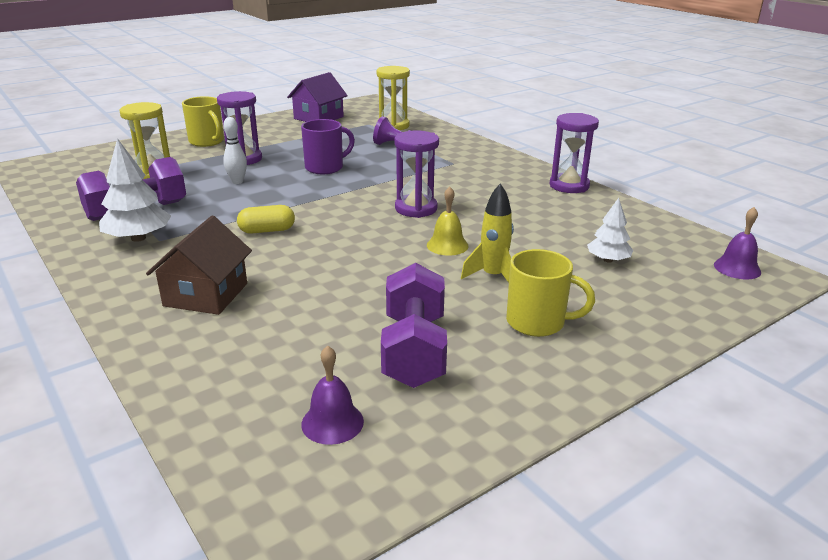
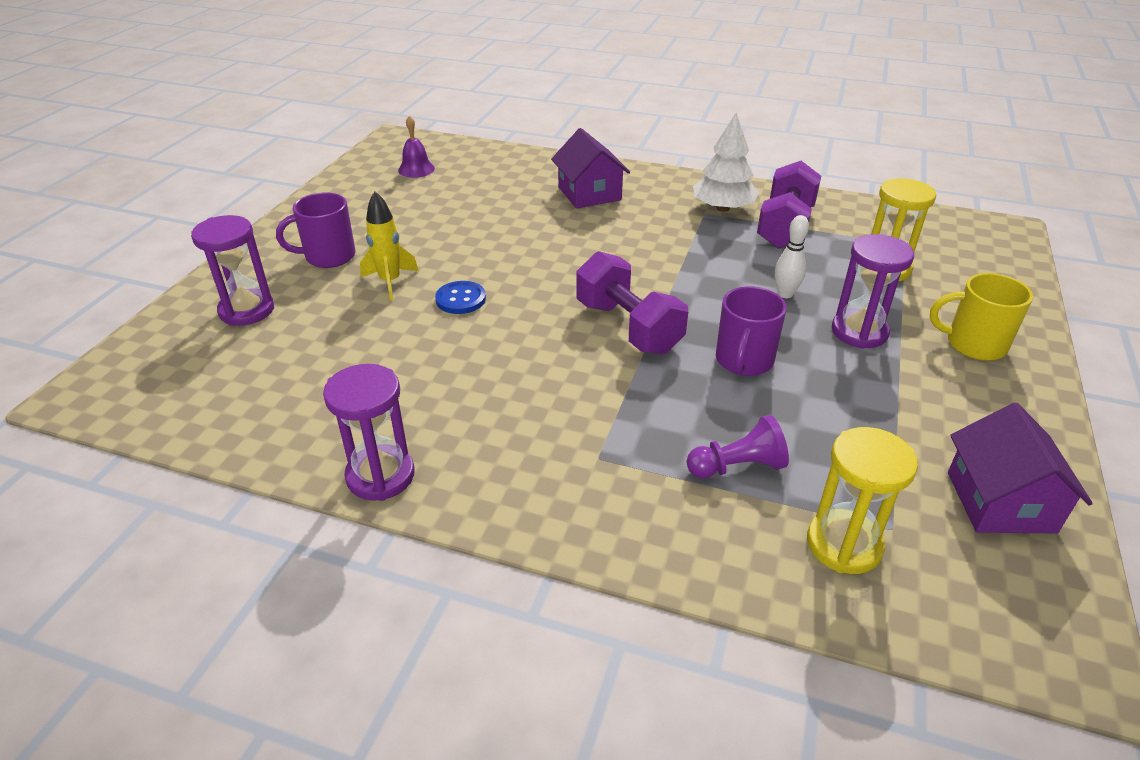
camera: 145 degrees right, 10 degrees up
(206, 294) = (589, 193): brown house -> purple house
(267, 230) = (642, 252): yellow capsule -> none
(414, 350) = (405, 211): purple dumbbell -> purple dumbbell (628, 327)
(416, 209) = (544, 335): purple hourglass -> purple hourglass (247, 310)
(447, 245) = (460, 299): yellow bell -> blue button
(537, 322) = (328, 256): yellow mug -> purple mug
(608, 260) = (283, 343): white tree -> none
(737, 268) = (129, 387): purple bell -> none

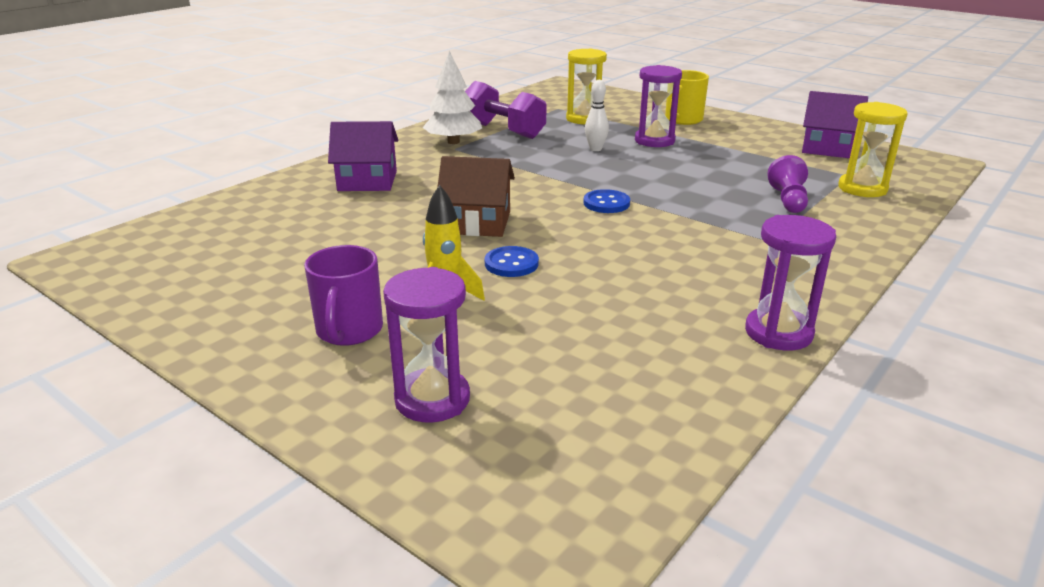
camera: 70 degrees left, 10 degrees down
(416, 169) = (187, 254): purple bell -> none
(534, 265) = (477, 223): none -> brown house
(628, 327) = (606, 203): purple dumbbell -> blue button
(743, 361) = (672, 176): purple mug -> none

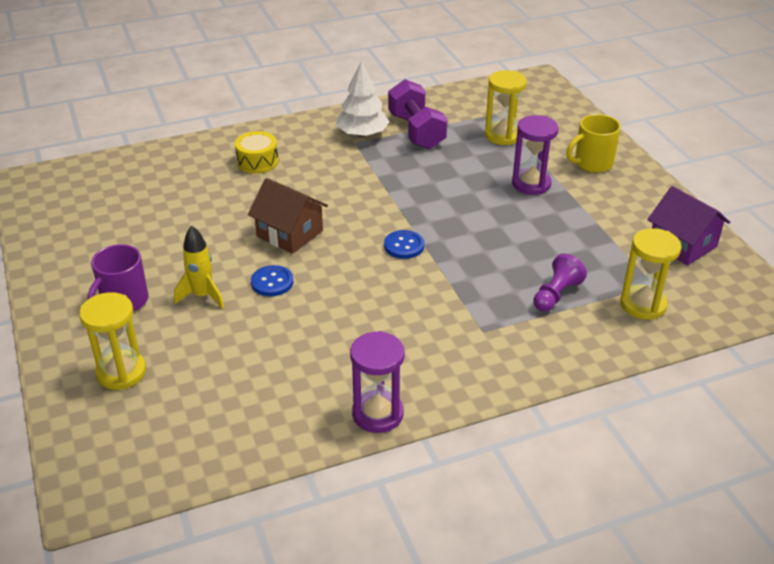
camera: 30 degrees right, 10 degrees up
(367, 181) = (257, 162): purple house -> yellow drum
(432, 399) = (121, 372): purple hourglass -> yellow hourglass
(595, 149) = (467, 179): white bowling pin -> none

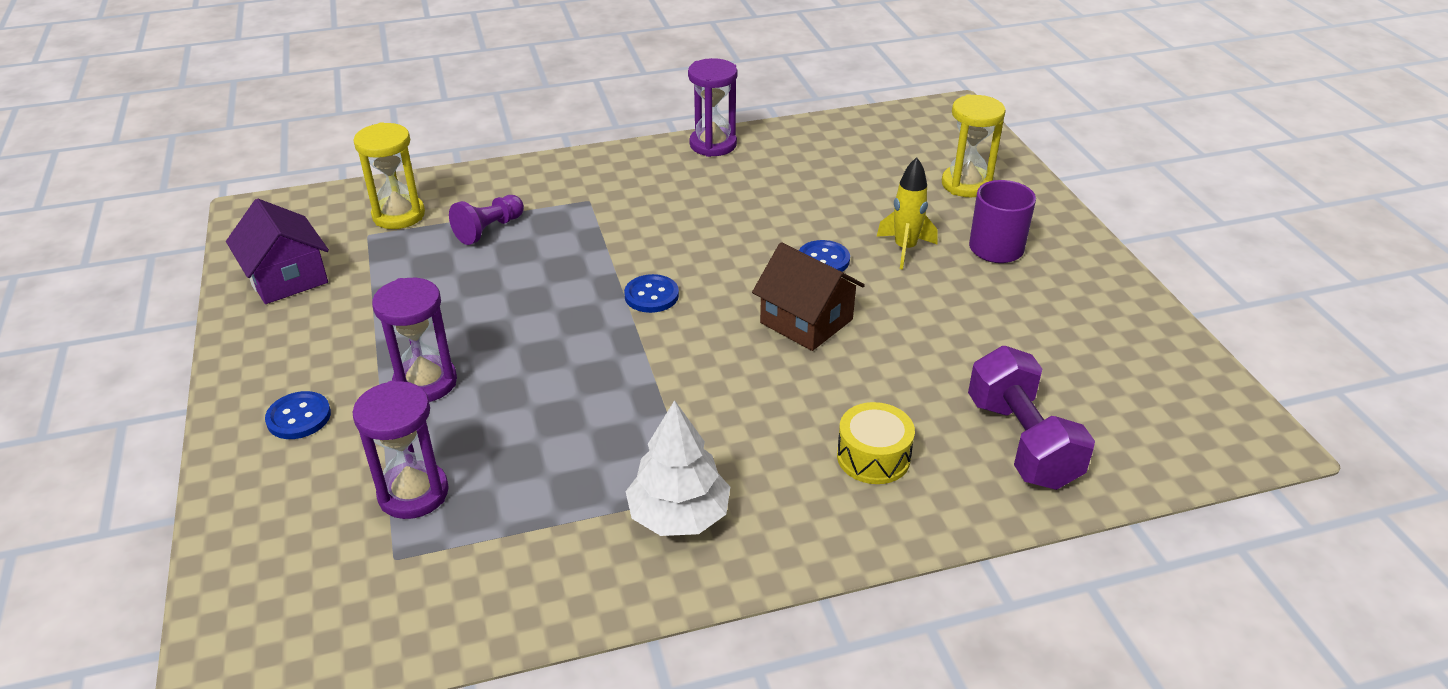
camera: 175 degrees left, 0 degrees up
(416, 131) = (573, 516): purple dumbbell -> purple dumbbell (1022, 442)
(502, 135) = (413, 493): yellow hourglass -> purple hourglass
(592, 163) = (299, 417): yellow mug -> blue button

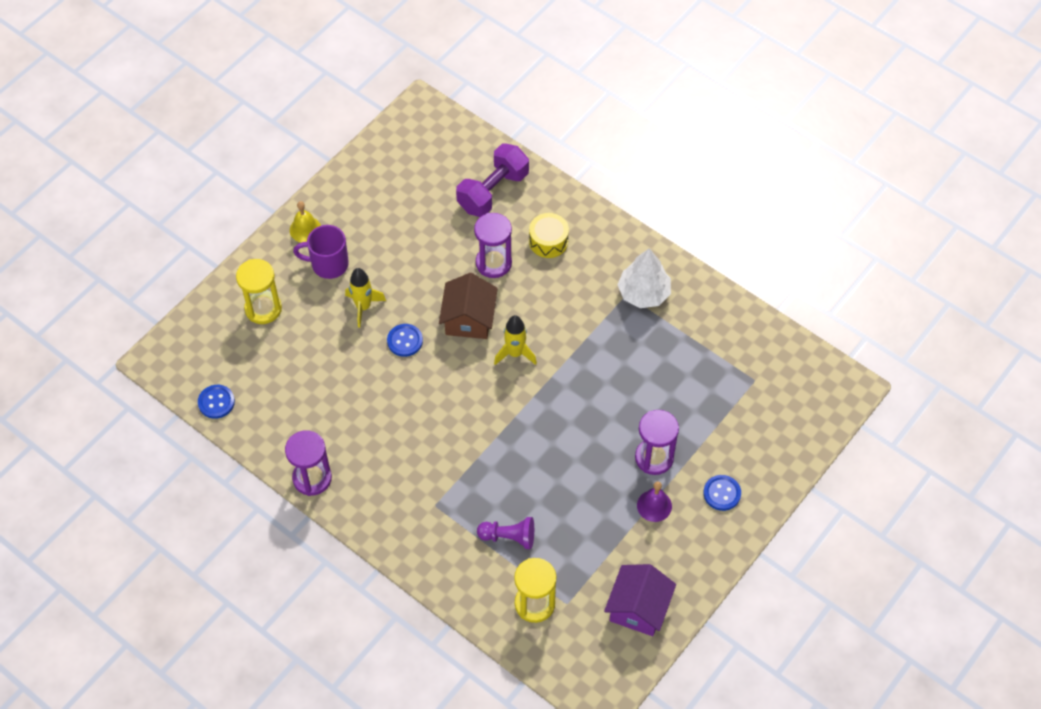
camera: 125 degrees left, 20 degrees up
(370, 349) = (654, 505): none -> purple bell
(413, 493) = (719, 402): purple hourglass -> purple hourglass (493, 263)
(651, 295) = (503, 404): blue button -> blue button (216, 402)
(712, 336) = (515, 353): none -> yellow rocket
(1071, 250) = (305, 229): none -> yellow bell

